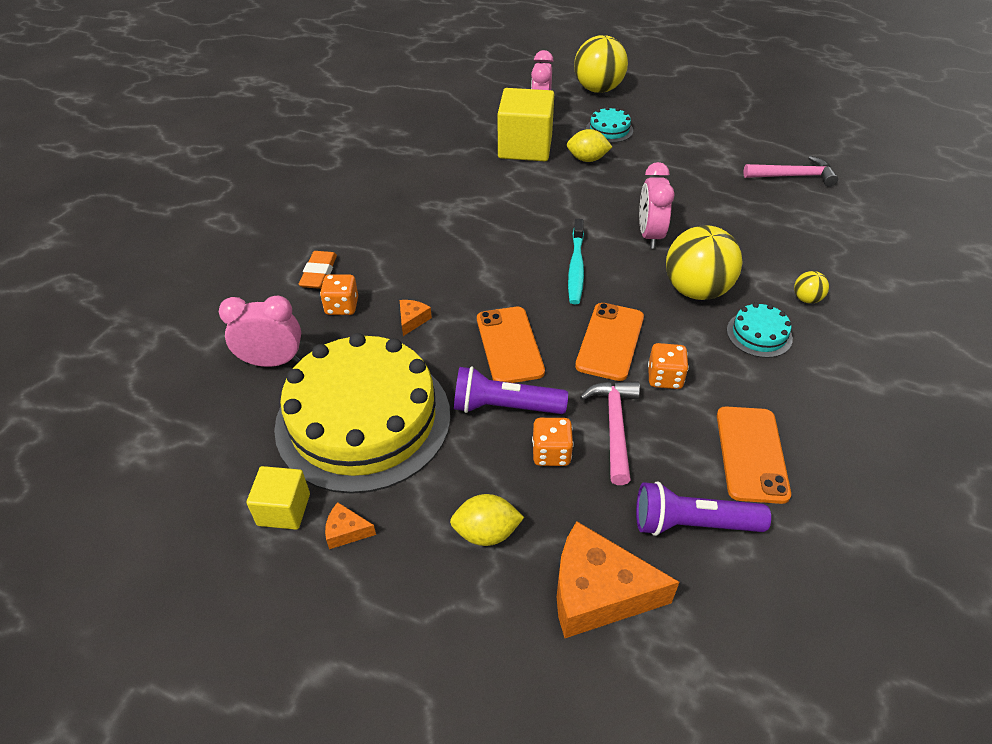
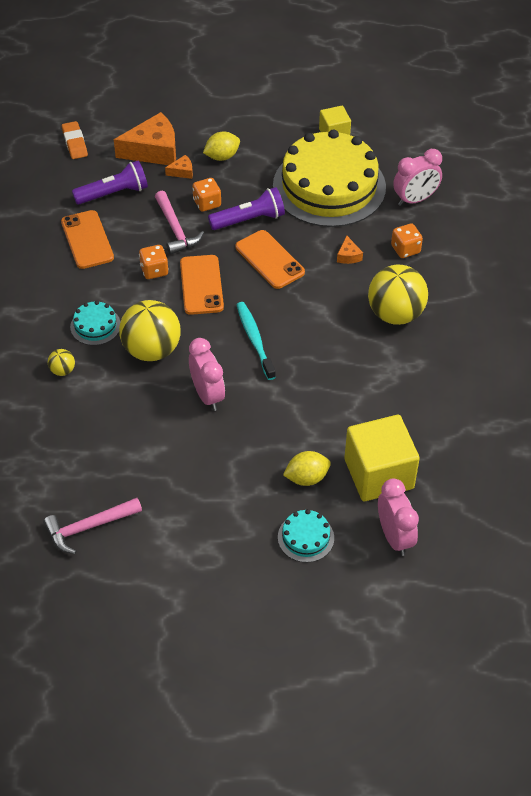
camera: 155 degrees right, 5 degrees up
(319, 273) = (446, 269): orange eraser -> orange eraser (75, 143)
(346, 531) = (294, 135): orange cheese -> orange cheese (182, 172)
(598, 89) = (354, 618): yellow ball -> yellow ball (395, 314)

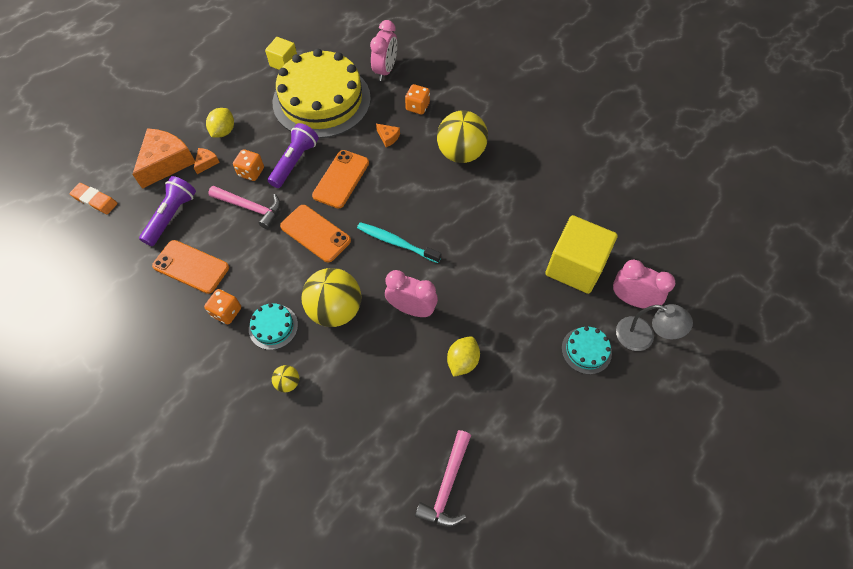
camera: 45 degrees left, 10 degrees up
(154, 270) = (269, 250): orange dice -> orange dice (226, 312)
(269, 260) = (341, 179): orange phone -> orange phone turned 75 degrees counterclockwise
(306, 478) = (539, 309): yellow lemon -> yellow lemon (462, 361)
(366, 569) = (643, 337): none -> grey lamp

